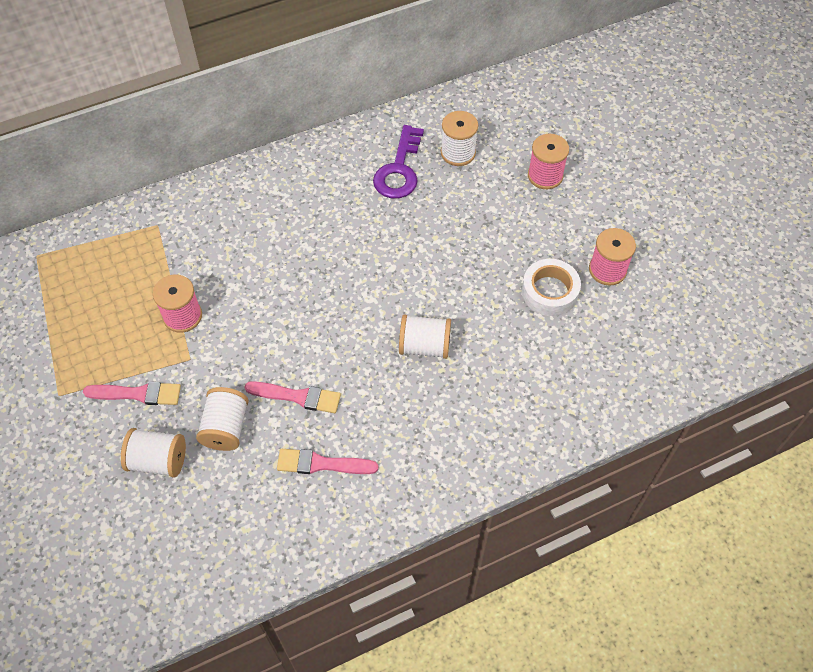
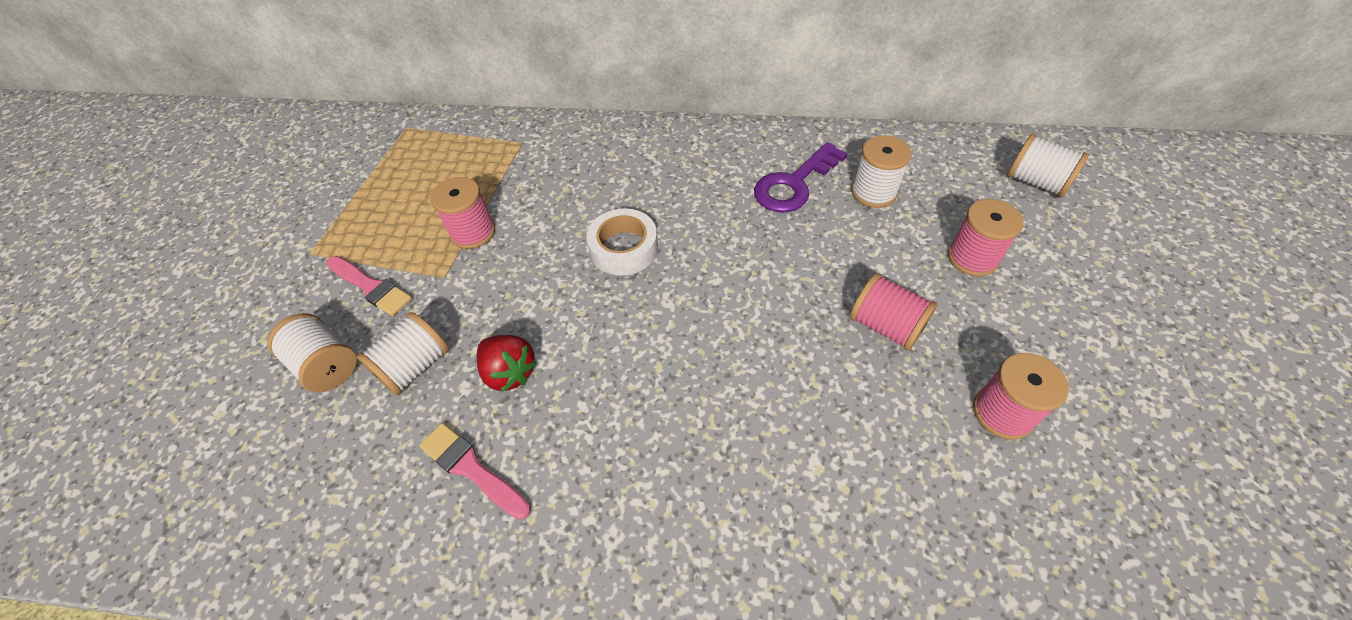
camera: 35 degrees right, 5 degrees down
(297, 397) = (509, 372): pink brush -> red strawberry
(424, 346) = (692, 389): white spool -> white spool (1036, 182)
(517, 248) = (886, 326): none -> pink spool
(549, 292) = (899, 402): white tape -> white tape (624, 248)

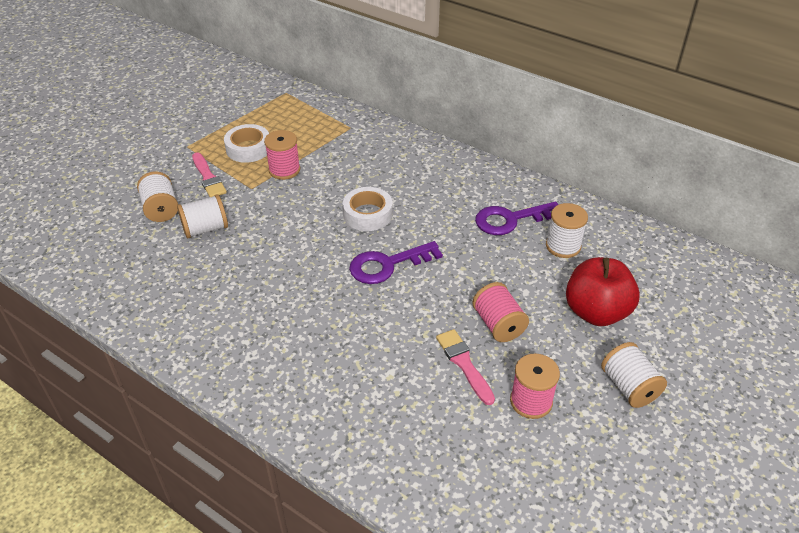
camera: 25 degrees right, 10 degrees down
(403, 222) = (248, 148): none -> white tape
(472, 469) = (202, 291): pink brush -> pink brush (464, 364)
(509, 372) = (254, 253): red strawberry -> none
(698, 306) = (388, 265): none -> purple key
(972, 258) = (596, 312): pink spool -> red apple
(1036, 182) = (693, 286): white spool -> white spool (629, 387)

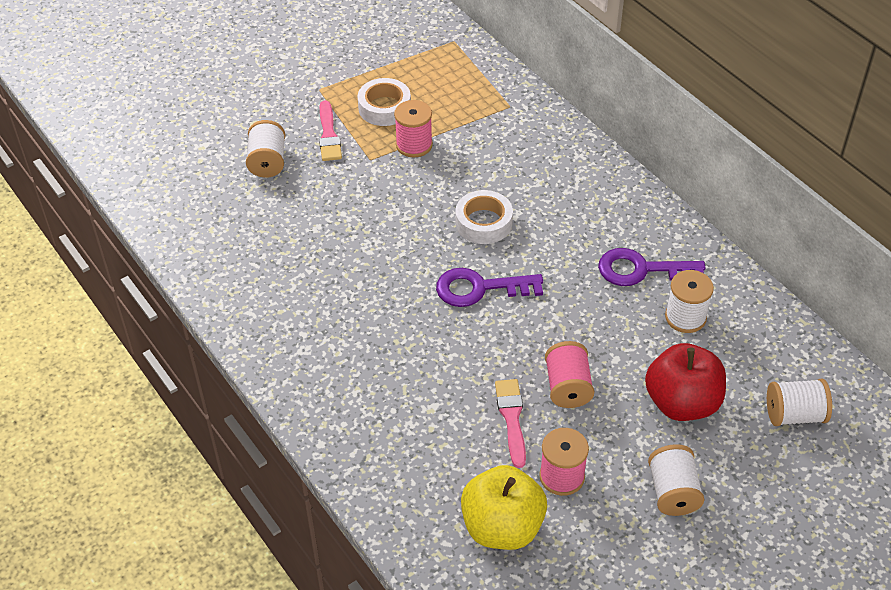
camera: 20 degrees right, 5 degrees up
(205, 229) = (305, 197): white spool -> white spool (794, 415)
(501, 463) = (502, 527): none -> yellow apple

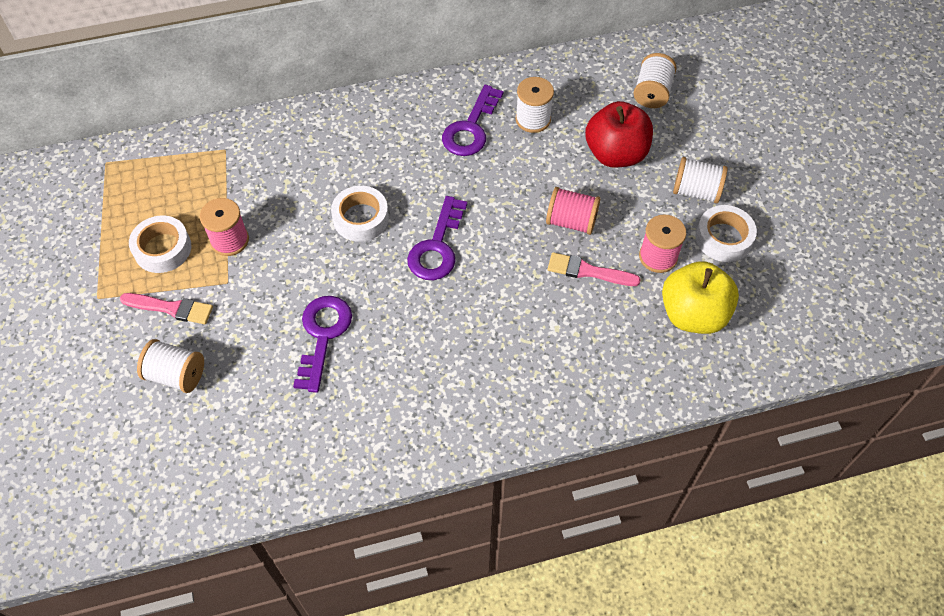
camera: 70 degrees left, 10 degrees up
(344, 239) = (323, 336): none -> purple key
(620, 534) = (723, 238): none -> white tape

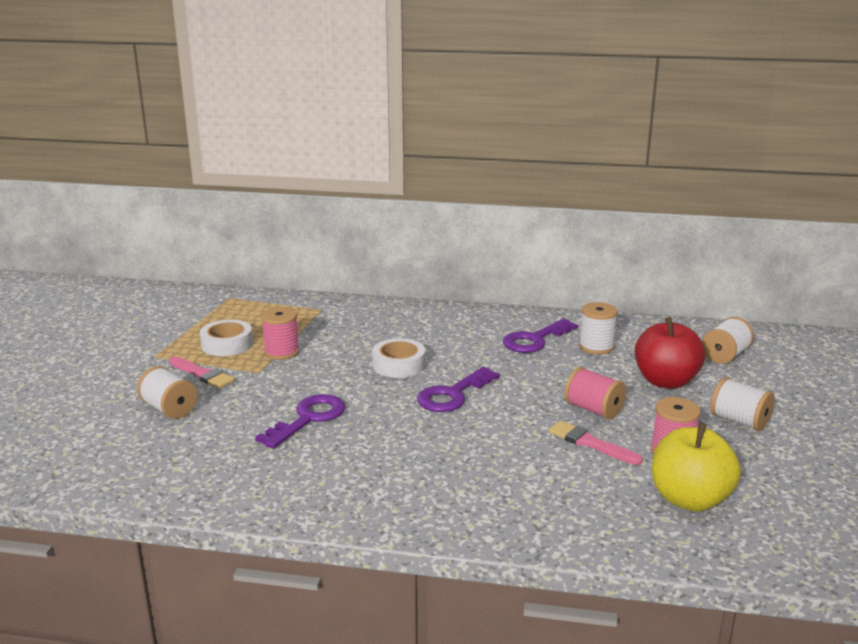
camera: 25 degrees right, 35 degrees down
(723, 238) = (754, 457): white tape -> none

